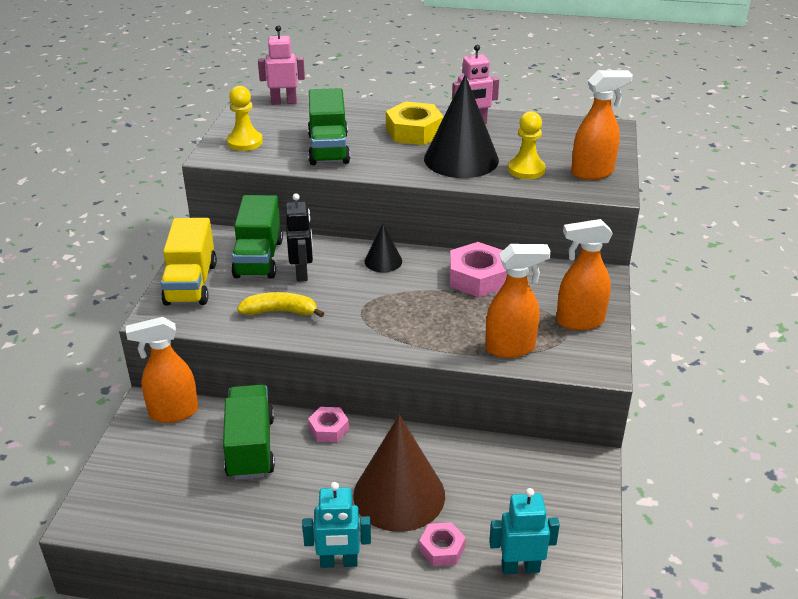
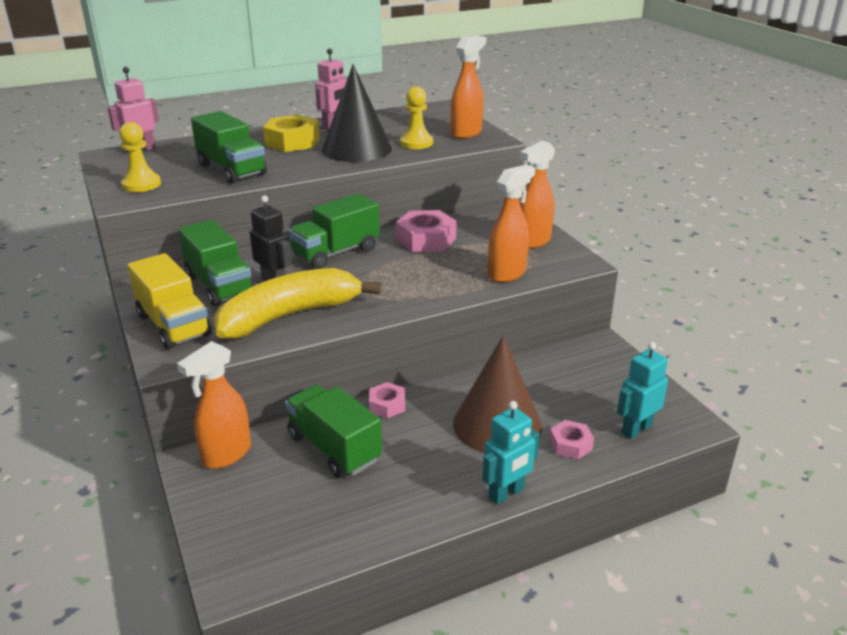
camera: 35 degrees left, 5 degrees down
(280, 311) = (289, 315): yellow banana -> yellow banana, size x1.92
(383, 261) = (336, 252): black cone -> green truck

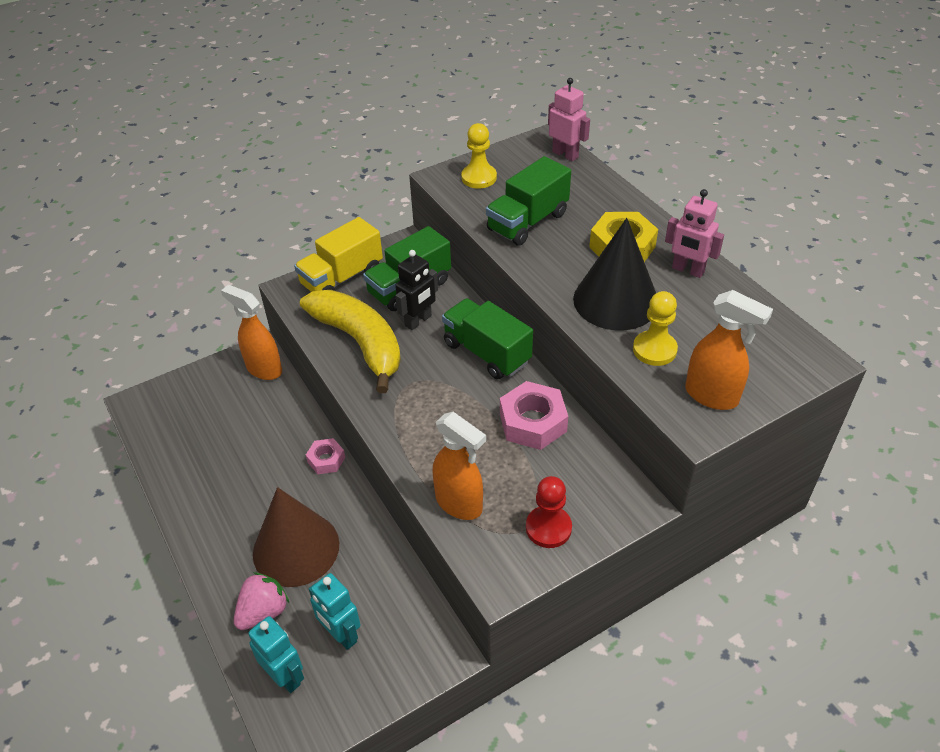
camera: 85 degrees right, 15 degrees up
(334, 448) = (268, 432): green truck -> none
(506, 493) = (202, 559): turquoise robot -> turquoise robot (341, 635)
(532, 241) = (548, 528): orange spray bottle -> red pawn
(570, 444) = (263, 612): pink nut -> pink strawberry

